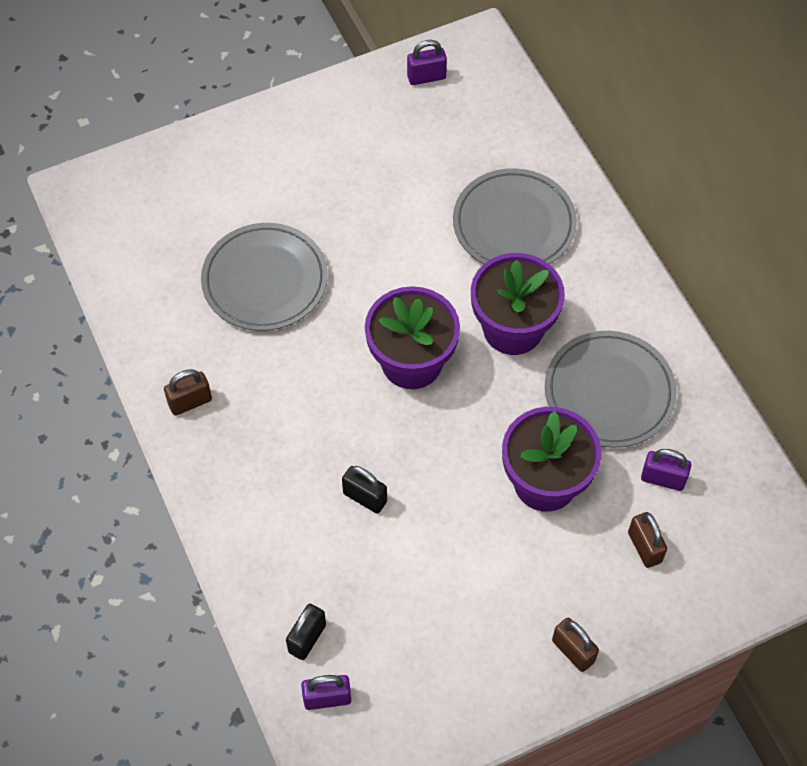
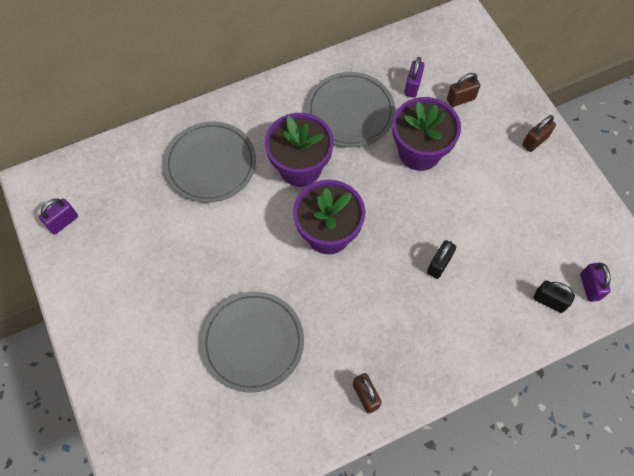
camera: 90 degrees left, 5 degrees up
(426, 77) = (63, 222): purple padlock -> purple padlock turned 60 degrees clockwise

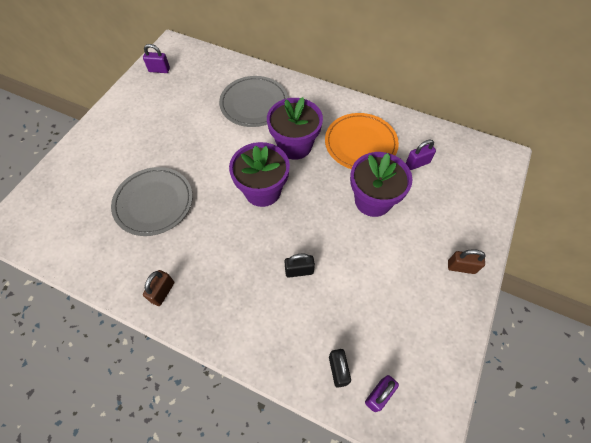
camera: 50 degrees right, 5 degrees down
(350, 112) = (360, 144): grey plate -> orange plate
(461, 99) = (440, 197): brown padlock -> none

